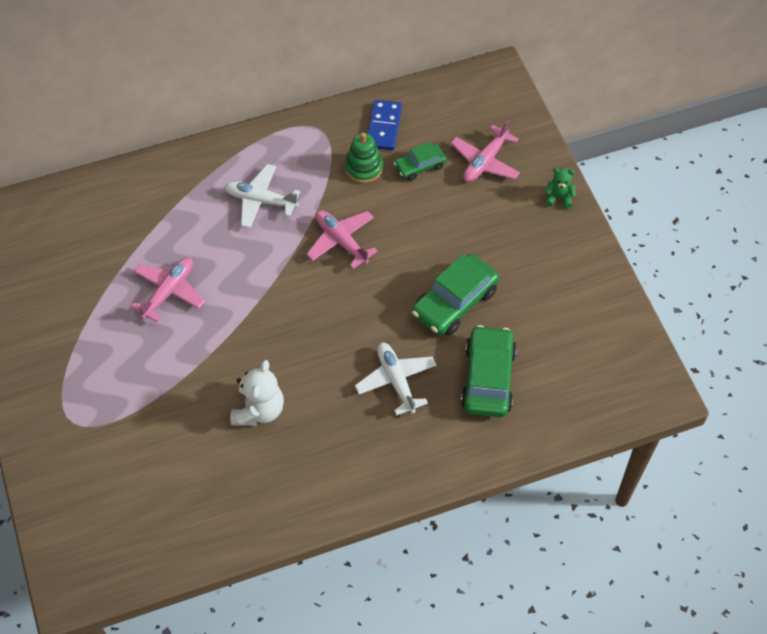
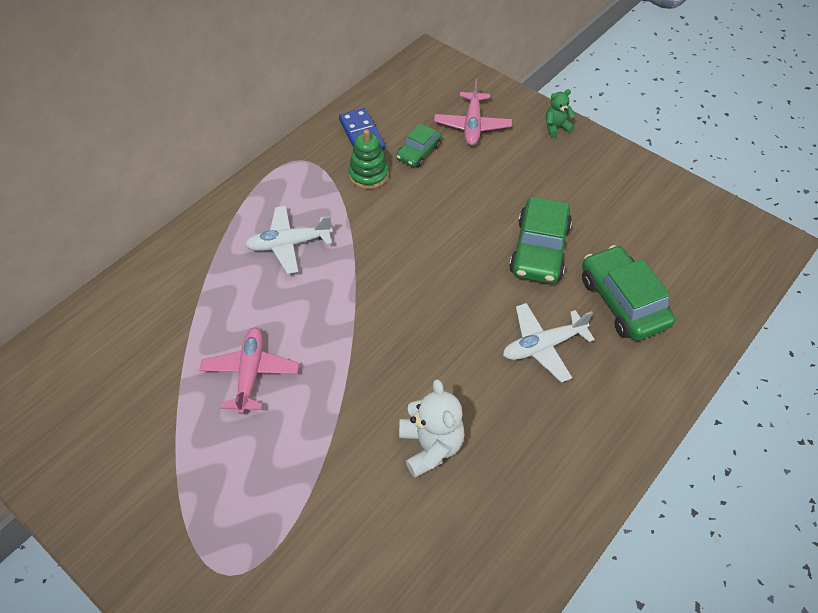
camera: 30 degrees left, 5 degrees down
(341, 241) = (394, 245): pink plane -> none
(396, 380) = (543, 346): white plane -> white plane turned 60 degrees counterclockwise

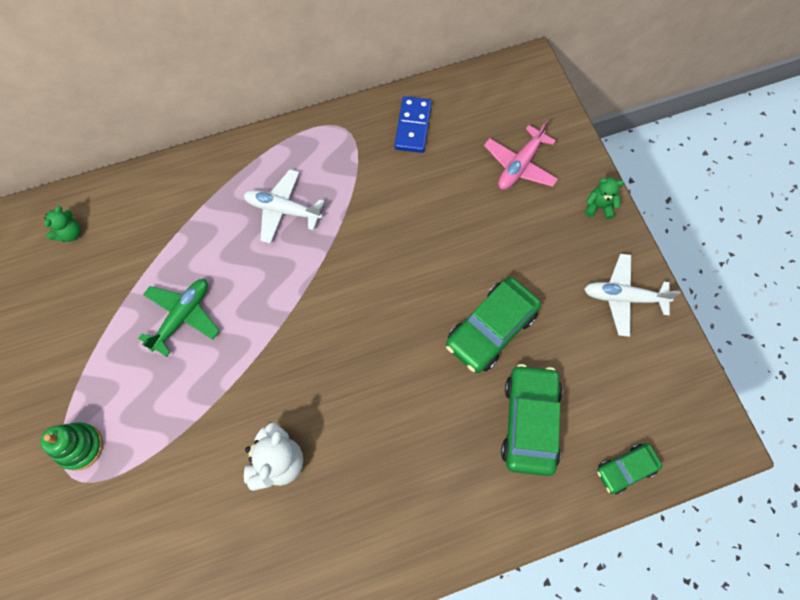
camera: 30 degrees right, 15 degrees up
(81, 358) = (70, 233): none -> green teddy bear
(250, 373) = (182, 316): pink plane -> green plane
(368, 175) = (392, 173): green stacking toy -> green stacking toy (80, 447)
(418, 152) = (451, 170): green car -> green car (626, 469)
(543, 346) = (429, 425): white plane -> white plane (623, 297)

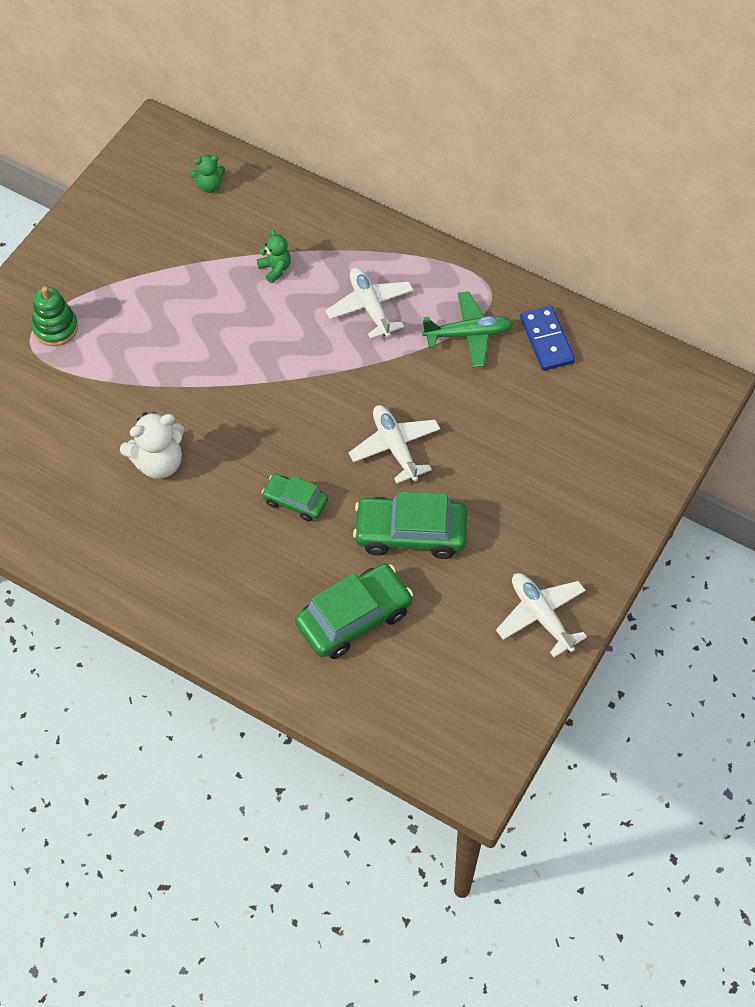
camera: 50 degrees right, 10 degrees down
(182, 316) = (213, 311): green plane -> green plane (468, 335)
(412, 284) = (395, 447): none -> white plane
(413, 126) = (546, 340): blue domino -> blue domino turned 75 degrees counterclockwise
(520, 165) = (592, 448): pink plane -> none
(599, 207) = (614, 538): green teddy bear -> green teddy bear (275, 269)
(626, 469) = (379, 718): green car -> green car (295, 501)

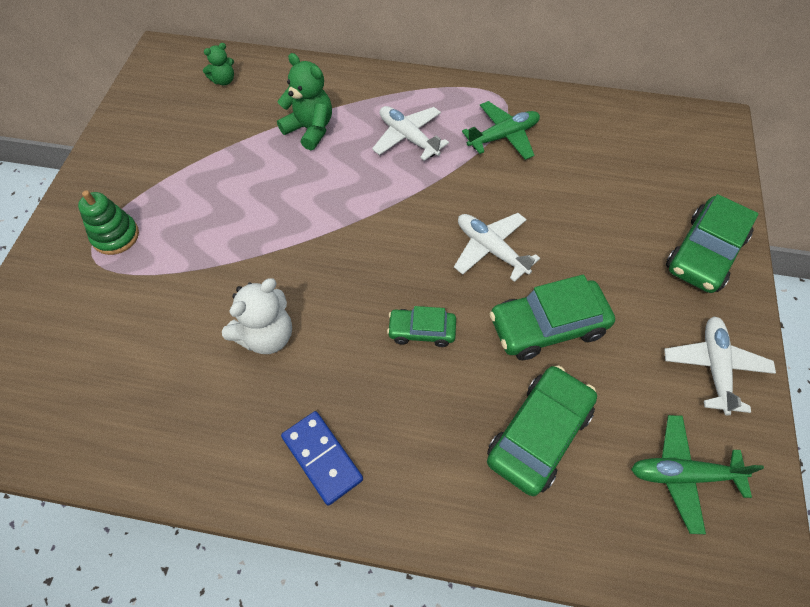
camera: 20 degrees left, 0 degrees up
(275, 269) = (310, 129): green teddy bear -> green teddy bear, size x1.70
(458, 687) = (683, 475): none -> green plane
(541, 616) = (714, 367): white plane -> white plane turned 60 degrees clockwise
(546, 340) = (570, 123): blue domino -> blue domino (322, 458)
(599, 515) = (704, 253): none -> green car

